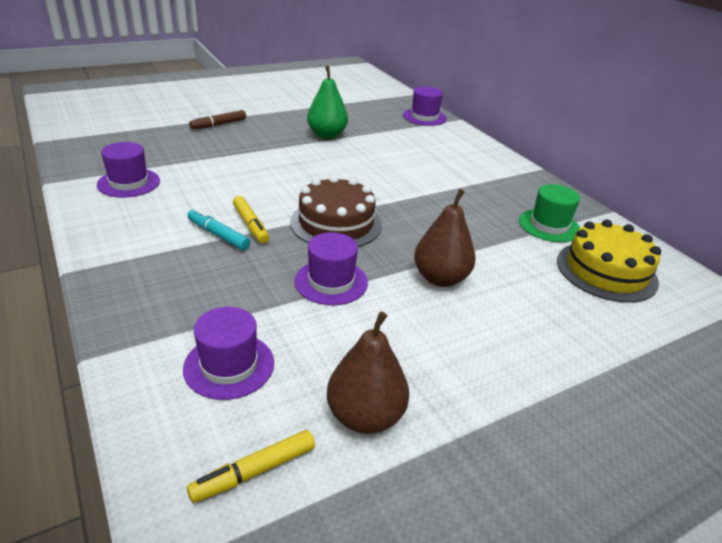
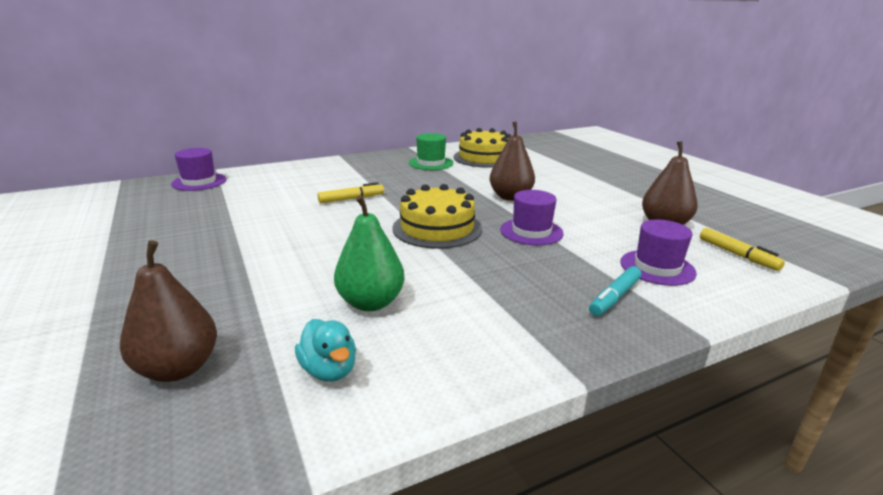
camera: 85 degrees left, 10 degrees down
(129, 183) = (329, 370): purple hat -> turquoise duck
(151, 145) = (178, 368): none -> brown pear
(218, 125) = (123, 307): brown marker -> none
(218, 235) = (470, 284): turquoise marker -> turquoise marker (614, 297)
(251, 225) = (446, 268): yellow marker -> yellow marker (351, 199)
(327, 135) = (221, 229): green pear -> green pear (370, 302)
(336, 223) = (437, 228): brown cake -> yellow cake

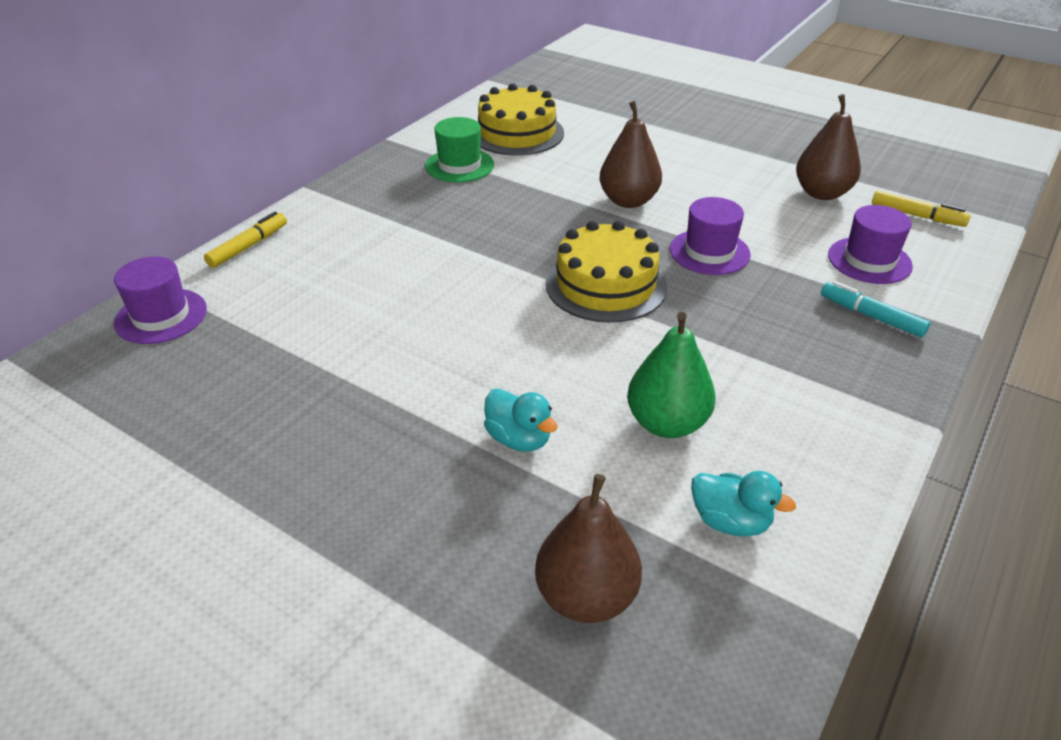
camera: 30 degrees left, 15 degrees up
(272, 278) = (519, 439): none -> turquoise duck
(351, 199) = (440, 271): yellow marker -> yellow marker (248, 246)
(614, 297) = (871, 316): turquoise marker -> turquoise marker turned 120 degrees clockwise

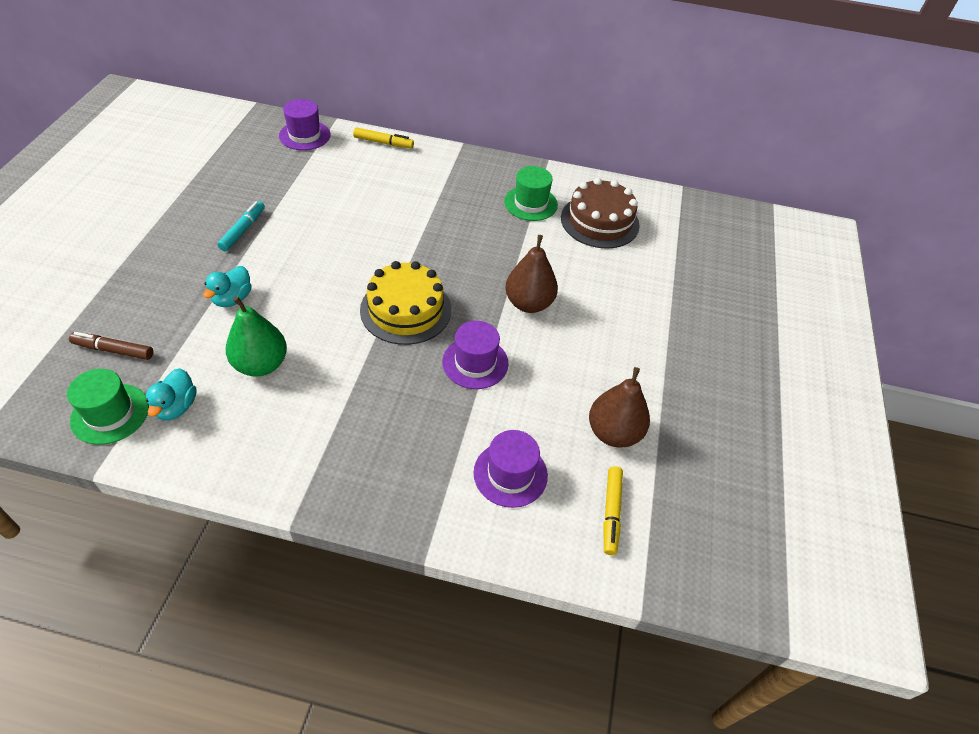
camera: 65 degrees right, 10 degrees up
(517, 133) = (599, 221): yellow cake -> brown cake
(586, 596) = (113, 350): brown pear -> brown marker
(730, 606) = (110, 414): none -> green hat
(871, 316) = (423, 477): turquoise marker -> turquoise marker (243, 230)

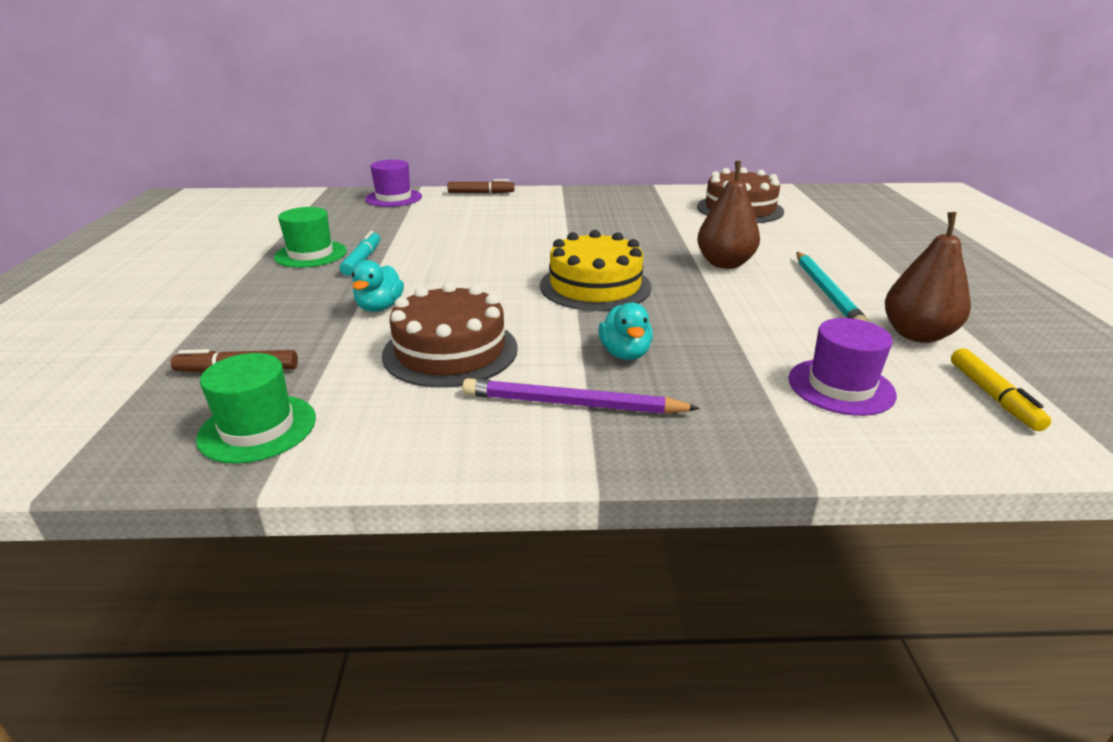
camera: 10 degrees left, 20 degrees down
(176, 407) = (355, 405): turquoise duck -> turquoise duck (625, 353)
(261, 364) = (450, 351): green pear -> brown cake
(316, 442) = (572, 404): none -> purple pencil
(383, 143) = (481, 193): yellow marker -> brown marker
(475, 362) = (709, 310): purple hat -> none
(530, 203) = (662, 207): green hat -> green hat (311, 254)
(584, 362) = (826, 292): none -> turquoise pencil

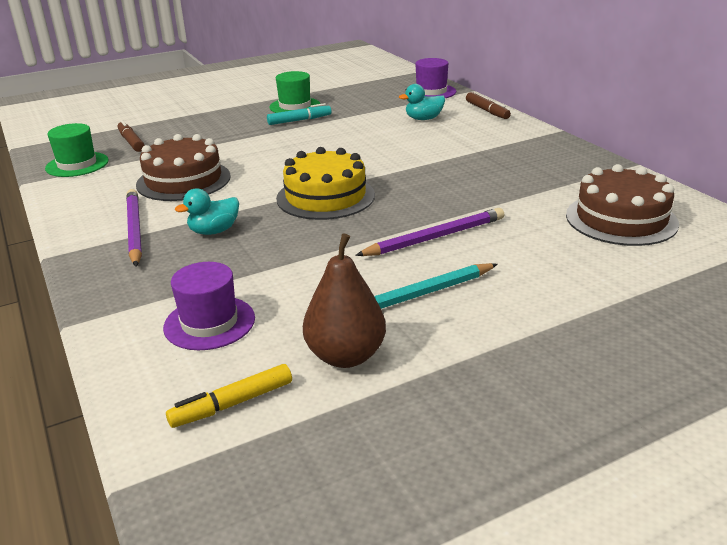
camera: 65 degrees right, 0 degrees up
(380, 307) = (230, 146): turquoise duck -> turquoise duck (423, 119)
(724, 264) = (435, 237): brown pear -> purple pencil

